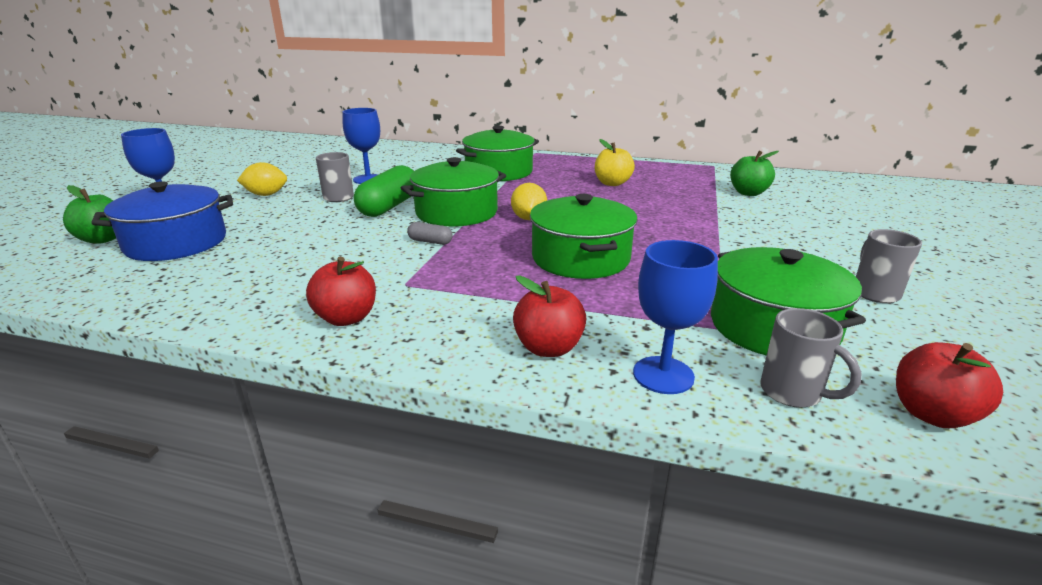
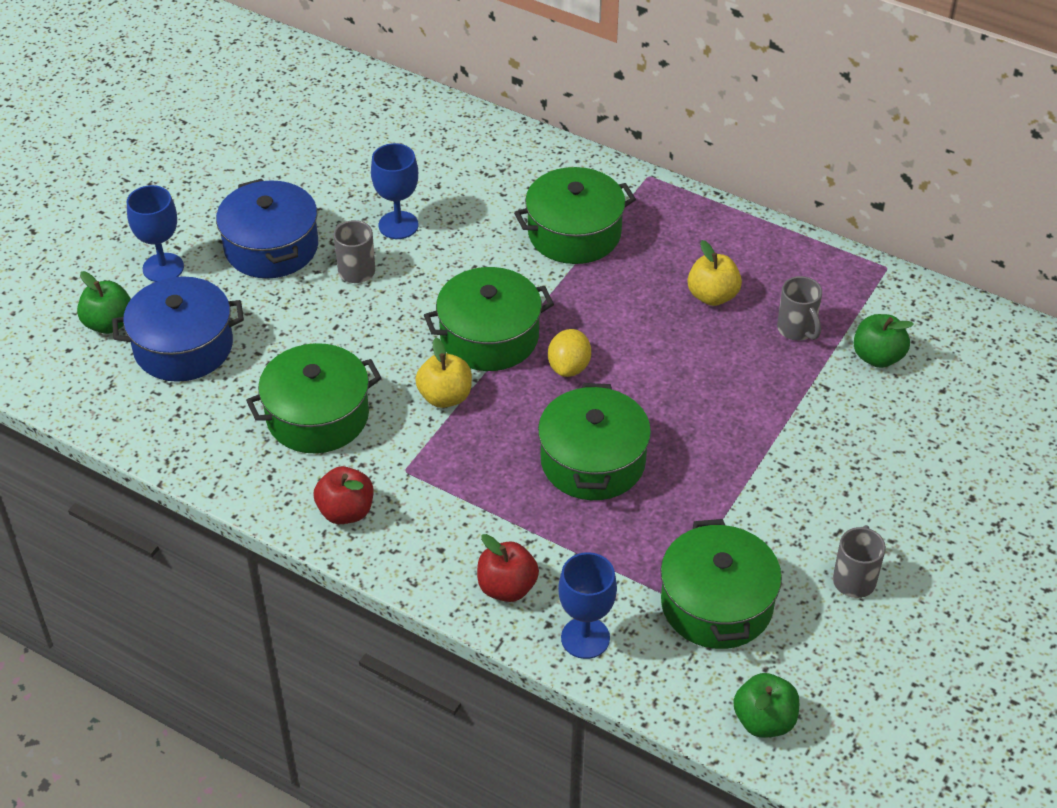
camera: 15 degrees right, 20 degrees up
(266, 195) = (271, 247): yellow lemon -> blue pot
(310, 264) = (317, 416): none -> green pot
(389, 206) = (414, 306): green capsule -> none
(430, 242) = (445, 397): grey capsule -> yellow apple
(793, 393) = (675, 678): grey mug -> grey mug (797, 329)
(932, 414) = (764, 721): red apple -> green apple

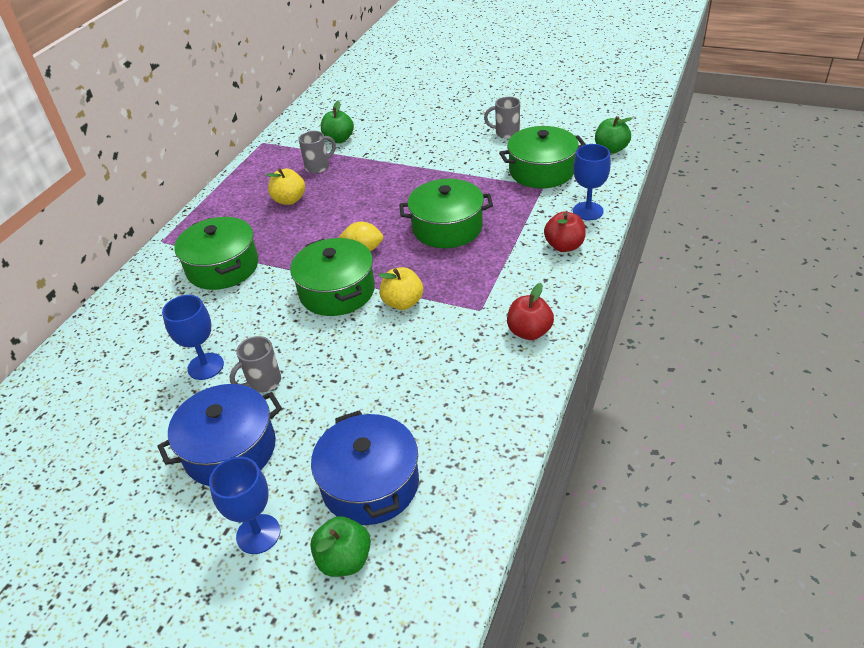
camera: 95 degrees left, 5 degrees down
(317, 416) = (437, 369): green pot -> none

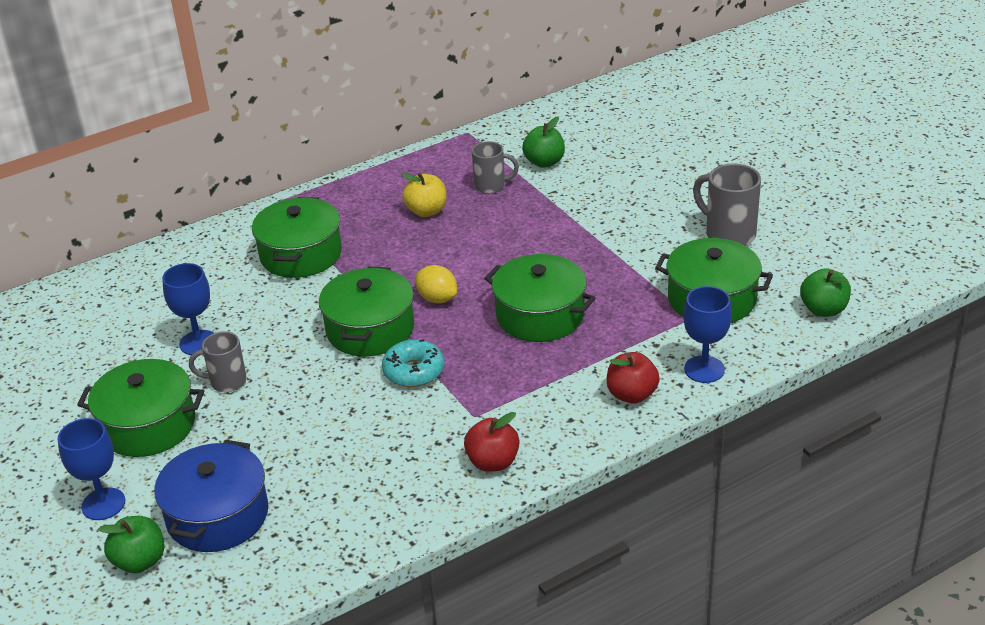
camera: 35 degrees right, 5 degrees down
(230, 449) = (148, 425): blue pot -> green pot
(403, 303) = (414, 371): yellow apple -> turquoise donut
(506, 133) = (728, 234): grey mug -> grey mug, size x1.51

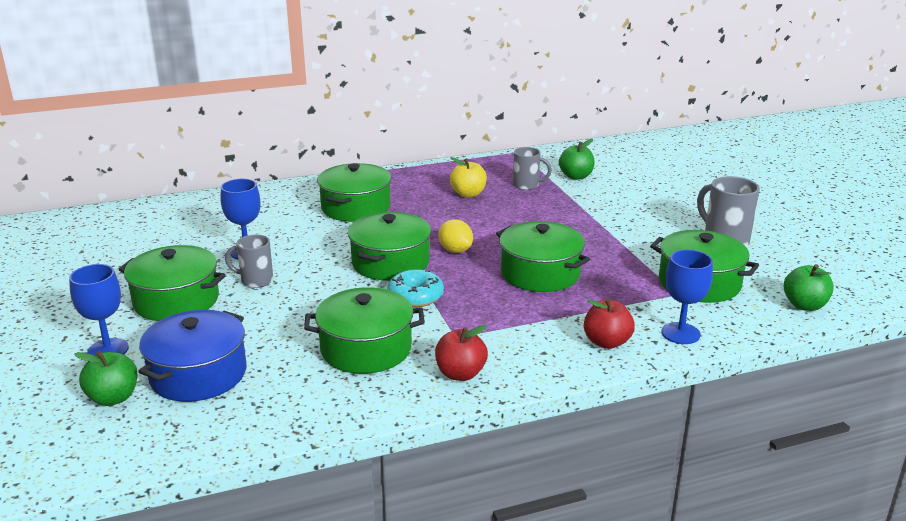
camera: 10 degrees right, 10 degrees down
(384, 450) = (366, 349): none -> green pot

